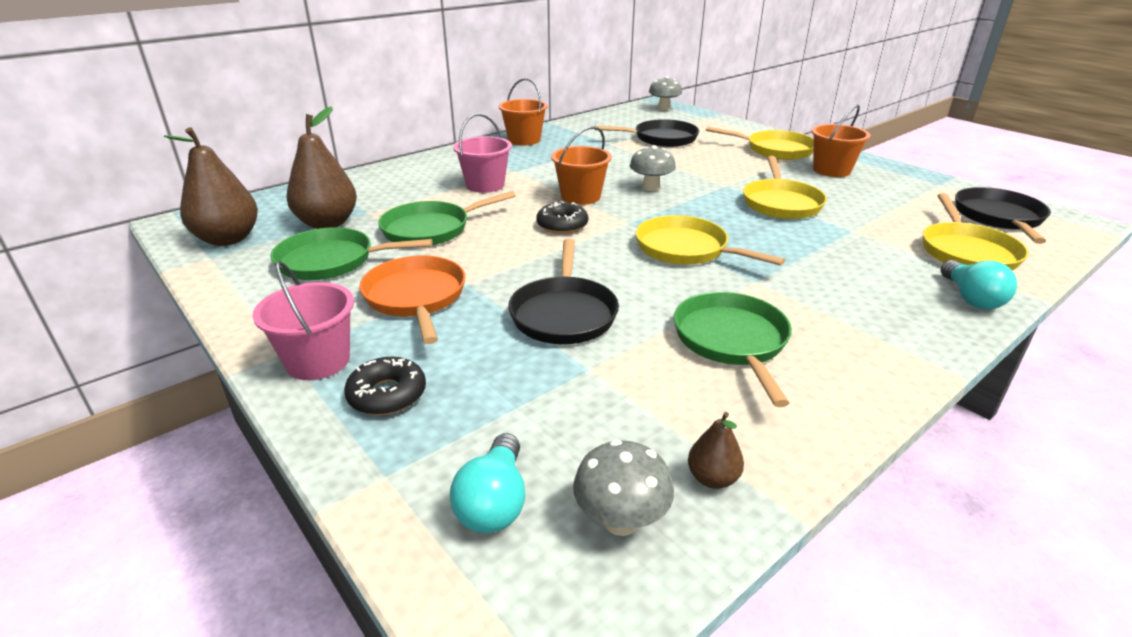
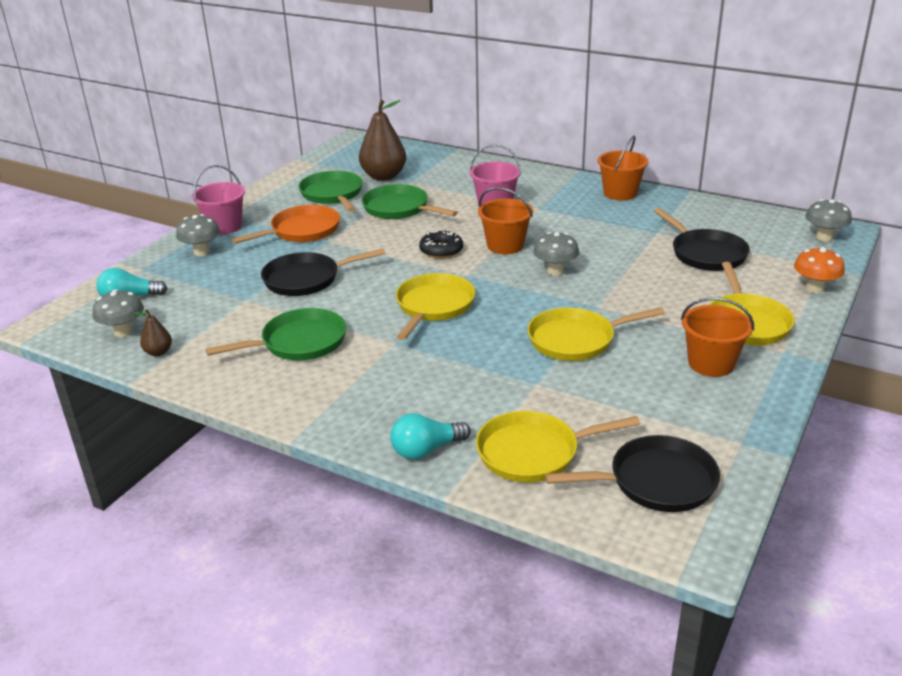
camera: 70 degrees right, 0 degrees up
(228, 239) = (342, 159): brown pear -> none
(387, 395) = (201, 252): black donut -> grey mushroom
(736, 125) = (814, 288): none -> orange mushroom

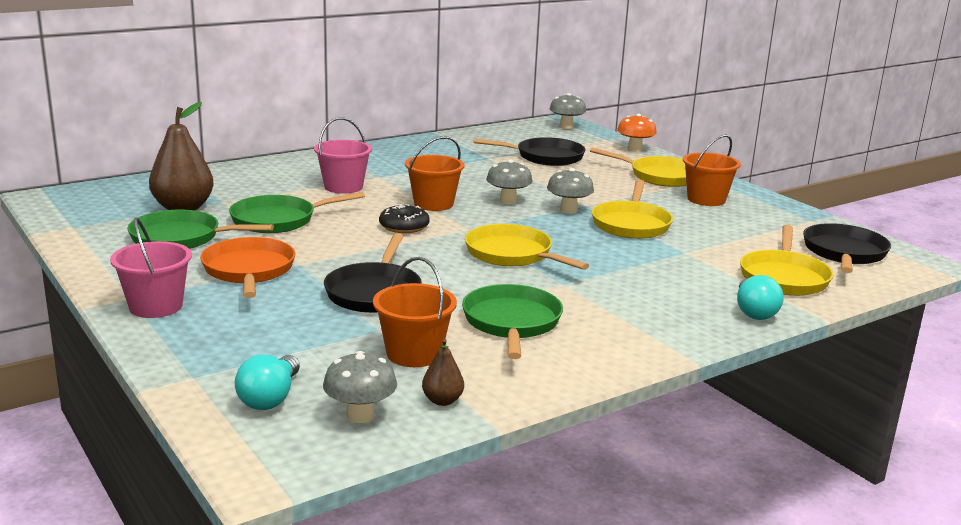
camera: 65 degrees left, 10 degrees down
(201, 252) = (207, 332): grey mushroom -> grey mushroom (568, 210)
(620, 193) = (399, 148): orange bucket -> orange bucket (414, 354)

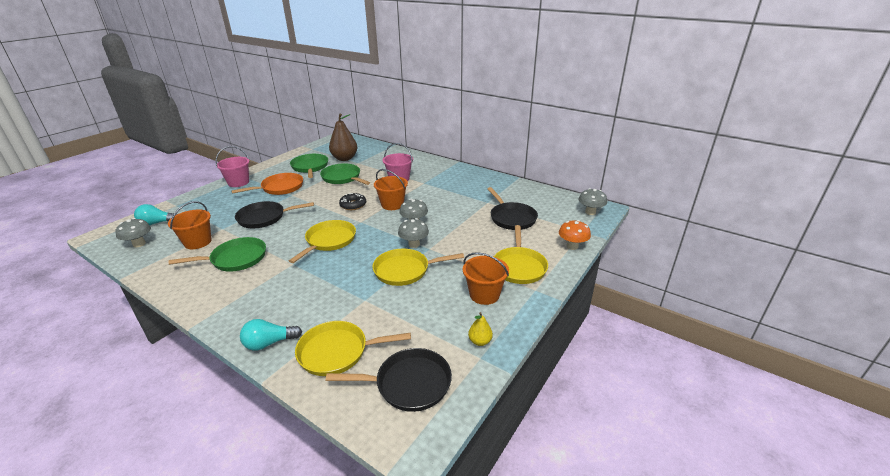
camera: 70 degrees right, 10 degrees up
(442, 401) = (150, 259): brown pear -> none
(787, 216) = (480, 341): none -> yellow pear

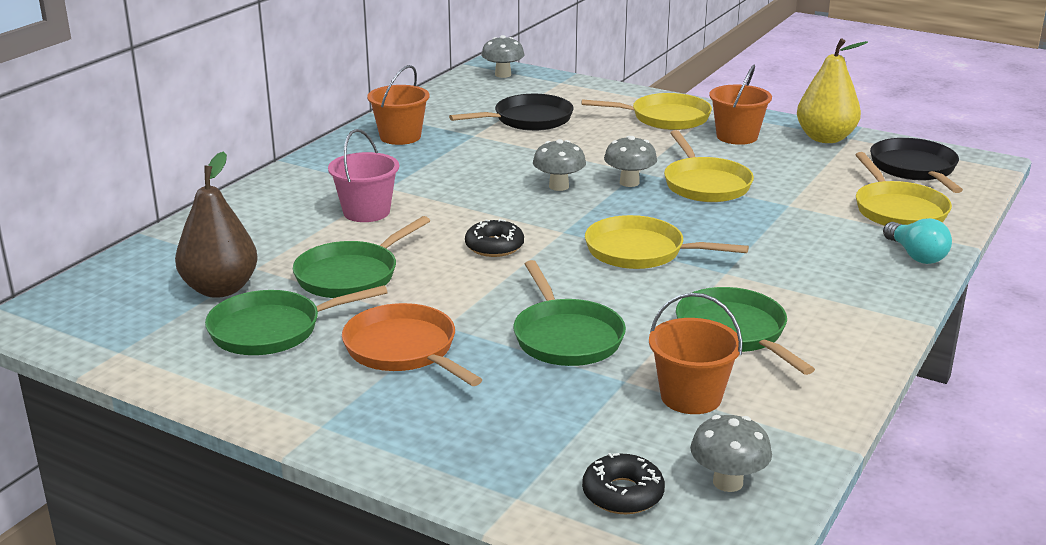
camera: 95 degrees left, 5 degrees down
(157, 223) = (622, 494): turquoise light bulb -> black donut
(238, 182) = (363, 426): pink bucket -> none
(264, 218) = (566, 337): black pan -> green pan
(392, 204) = (489, 209): orange bucket -> orange bucket (400, 137)
(480, 341) = (825, 138): yellow pear -> yellow pear, size x2.13
(572, 246) = (603, 89): orange mushroom -> none

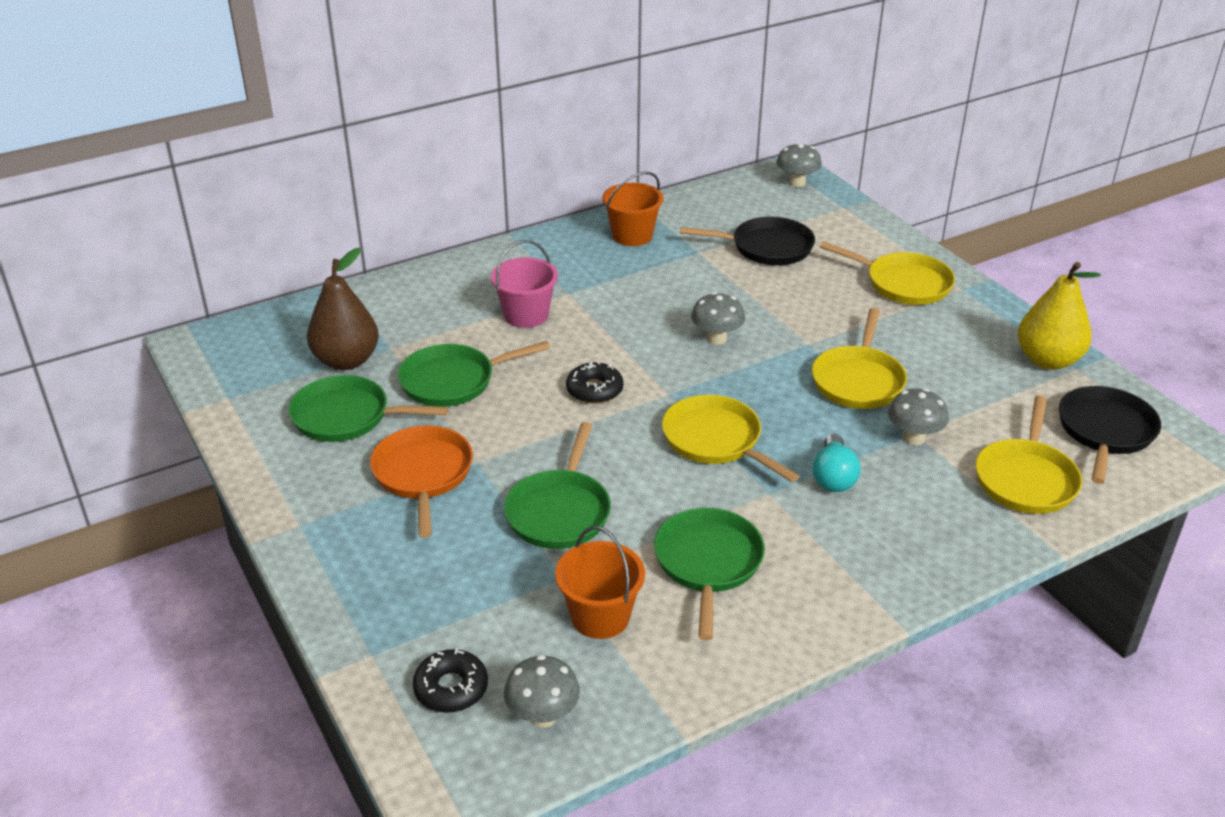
camera: 30 degrees right, 10 degrees up
(629, 182) = (786, 355): grey mushroom -> grey mushroom (913, 438)
(737, 136) = (953, 329): orange bucket -> none
(916, 255) = (982, 542): turquoise light bulb -> turquoise light bulb (833, 477)

